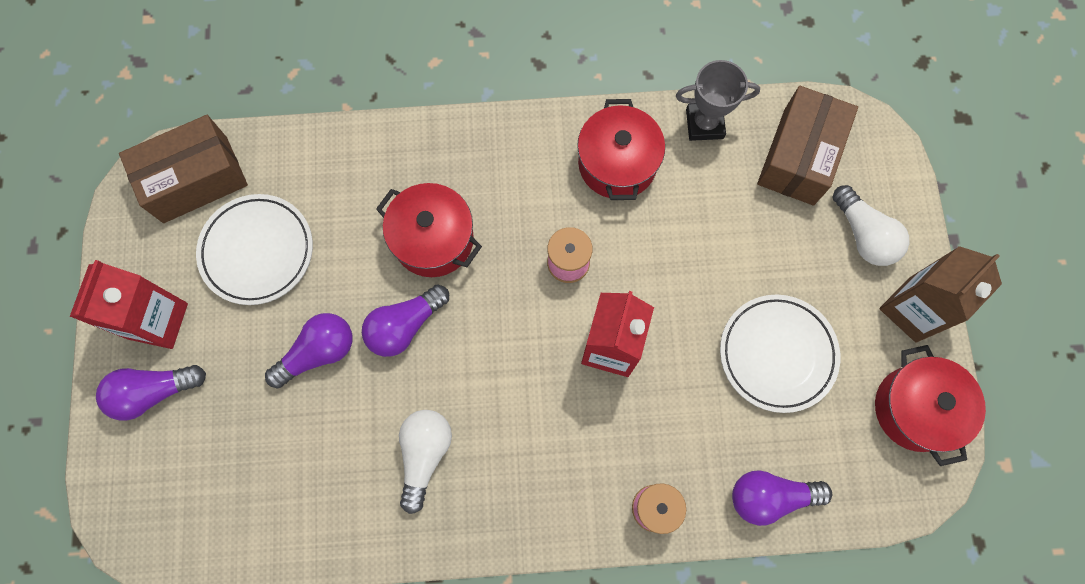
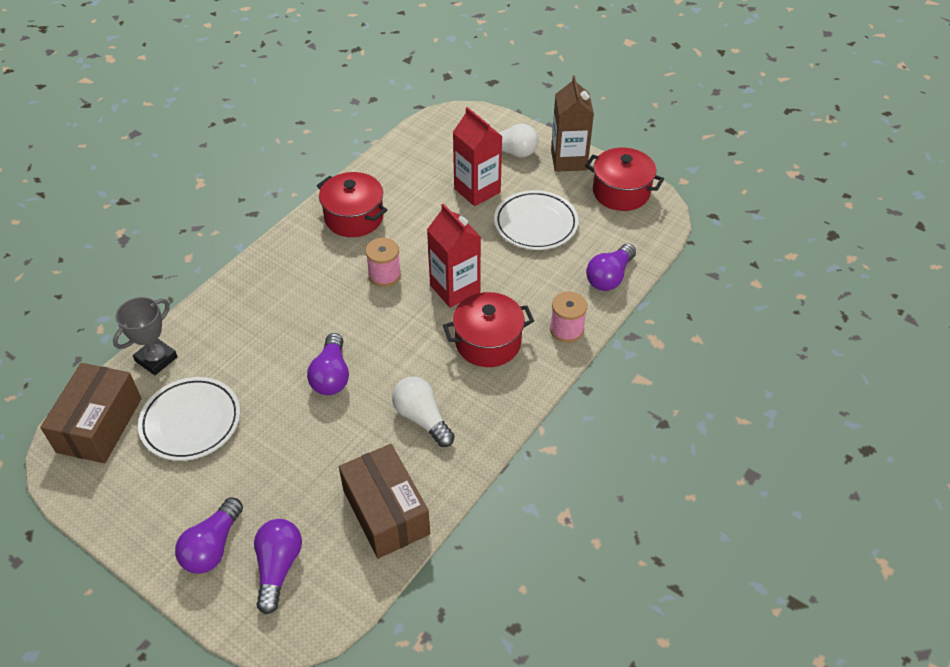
camera: 50 degrees left, 25 degrees down
(157, 321) = (167, 511): red carton -> red carton (477, 190)
(318, 352) = (296, 432): purple light bulb -> purple light bulb (278, 567)
(433, 239) = (295, 327): red pot -> red pot (488, 342)
(704, 124) = (377, 170): grey trophy -> grey trophy (156, 359)
(798, 156) = (440, 147): brown box -> brown box (386, 512)

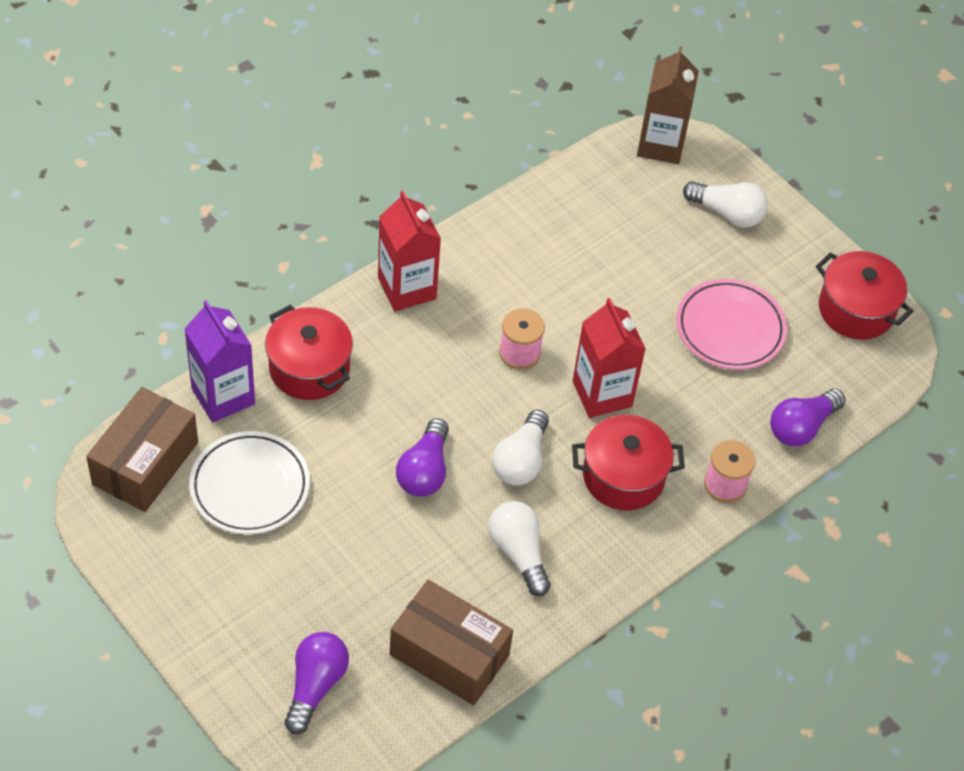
camera: 10 degrees right, 5 degrees up
(156, 359) = (223, 396): grey trophy -> purple carton
(213, 546) = (248, 642): purple light bulb -> none
(354, 217) = (500, 261): red pot -> red pot (309, 368)
(386, 512) = (449, 655): brown box -> brown box turned 45 degrees counterclockwise
(405, 350) = (521, 460): none -> white light bulb
(477, 190) = (668, 261): red carton -> red carton (407, 288)
(535, 224) = (730, 328): white plate -> pink plate
(568, 160) = (802, 245): brown carton -> brown carton (661, 145)

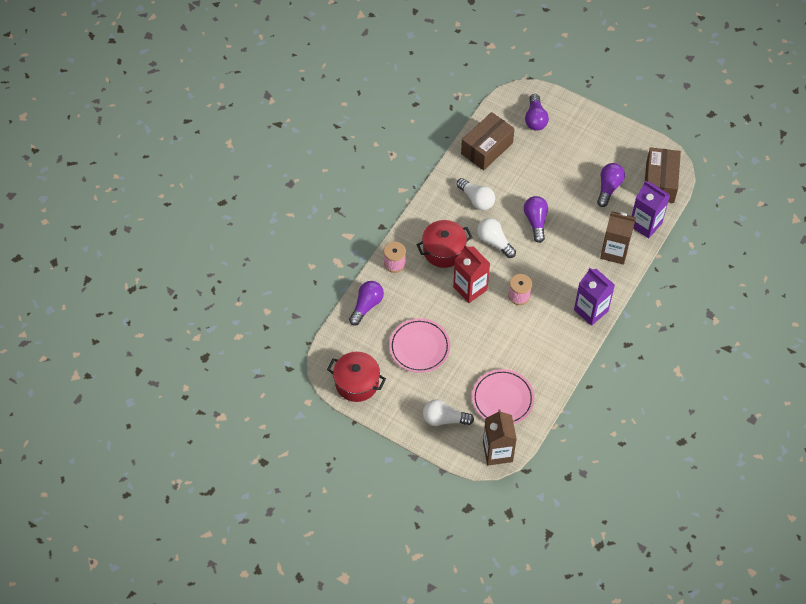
camera: 165 degrees right, 5 degrees up
(250, 487) = (608, 188): white plate -> purple light bulb
(309, 368) = (614, 252): red pot -> brown carton
(407, 288) = (591, 310): red carton -> purple carton
(449, 655) = (487, 148): brown box -> brown box turned 60 degrees counterclockwise
(521, 460) = (494, 242): white light bulb -> white light bulb turned 45 degrees counterclockwise
(621, 210) = (502, 399): none -> pink plate

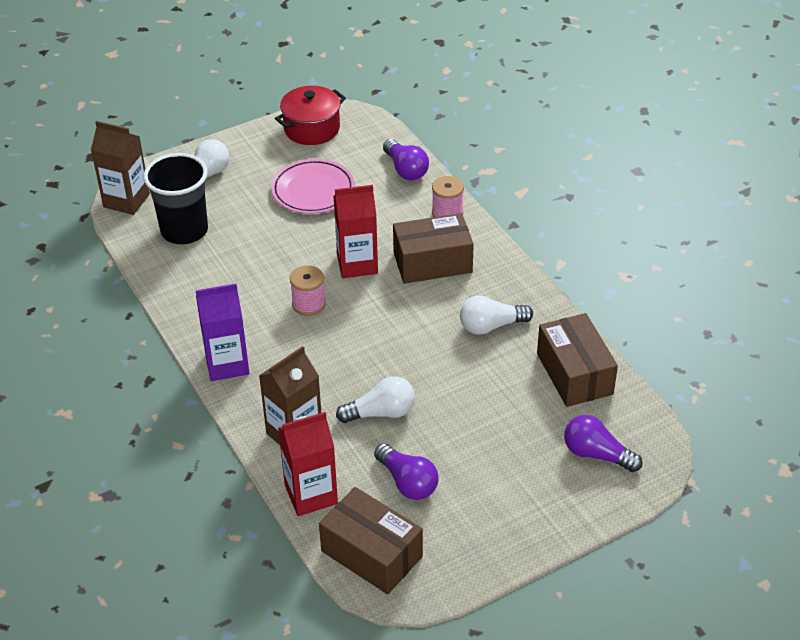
camera: 120 degrees right, 15 degrees down
(444, 250) = (432, 262): red pot -> brown box
(494, 242) = (409, 315): white light bulb -> white light bulb (381, 413)
(502, 399) = (184, 231): pink plate -> black cup
(536, 221) = (409, 371): purple light bulb -> none
(645, 224) = (311, 494): purple carton -> red carton

